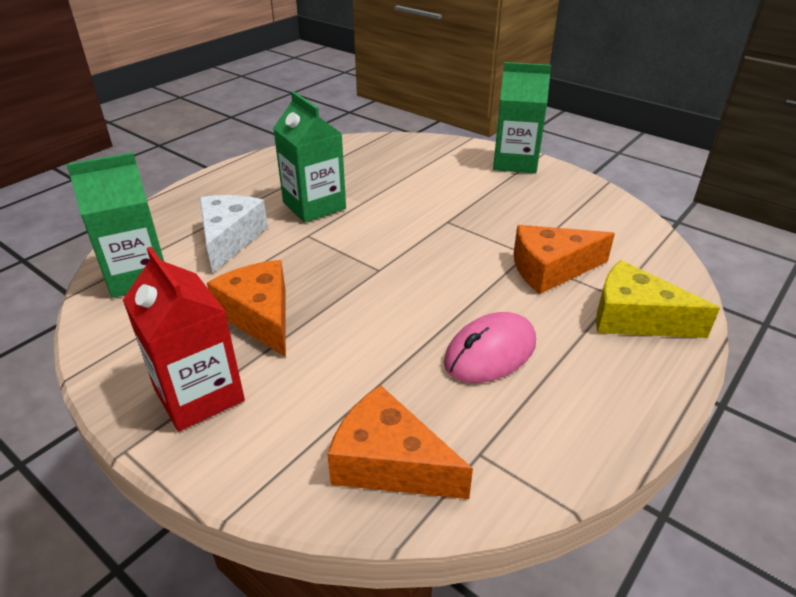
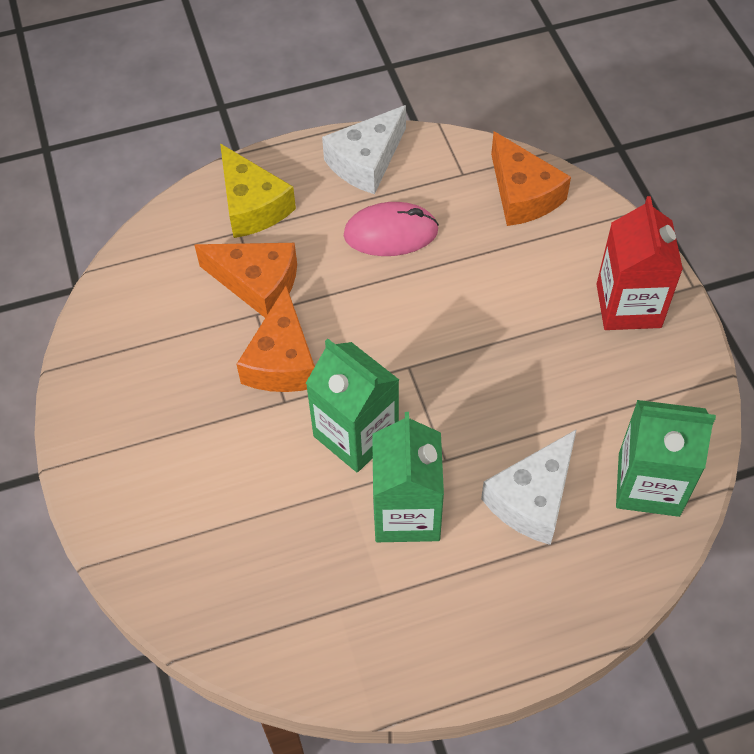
camera: 145 degrees left, 20 degrees up
(260, 316) = (549, 363): orange cheese -> orange cheese (282, 360)
(515, 162) = (100, 468): green carton -> green carton (356, 434)
(593, 410) = (366, 161): none -> white cheese

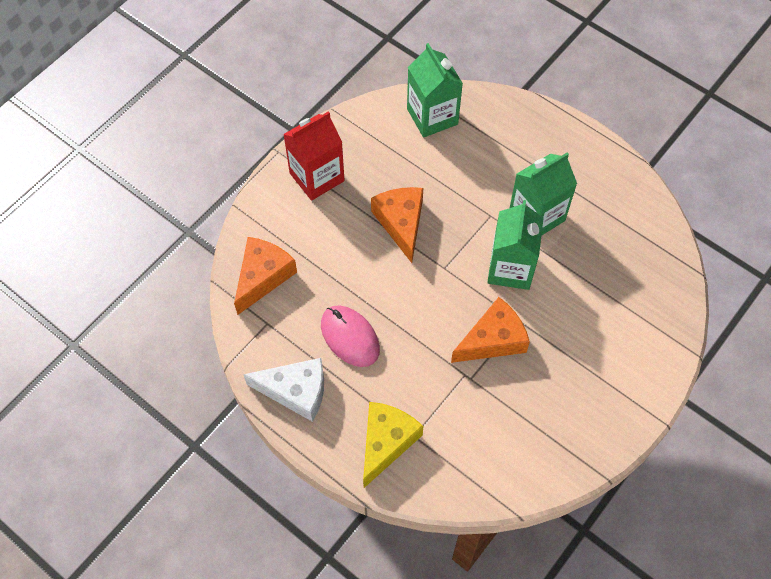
camera: 125 degrees left, 5 degrees up
(257, 284) = (448, 393): orange cheese -> orange cheese (401, 223)
(532, 498) = (482, 163): white cheese -> none

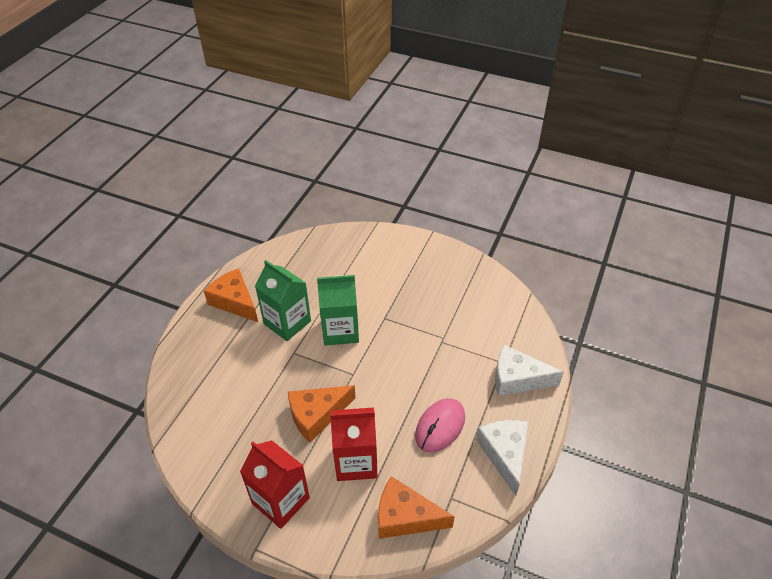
camera: 105 degrees left, 15 degrees down
(336, 248) = (356, 461): none -> red carton
(386, 442) = (517, 379): yellow cheese -> white cheese
(432, 116) = (193, 417): green carton -> none
(493, 340) = (406, 330): orange cheese -> orange cheese (235, 301)

